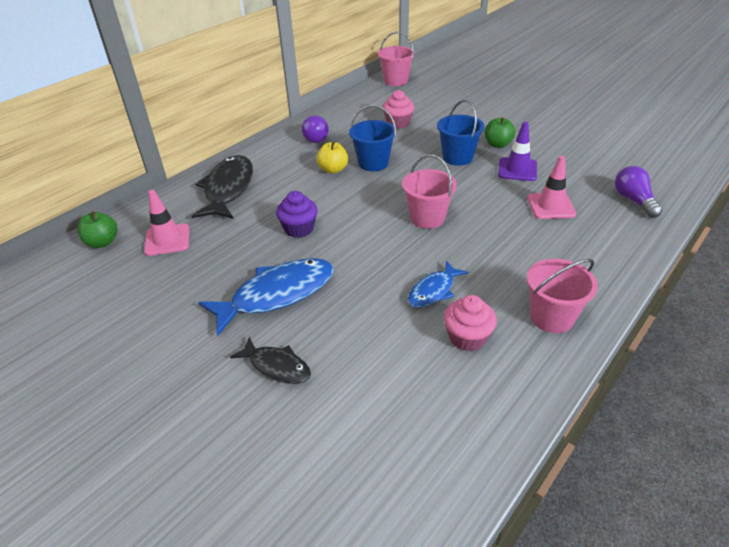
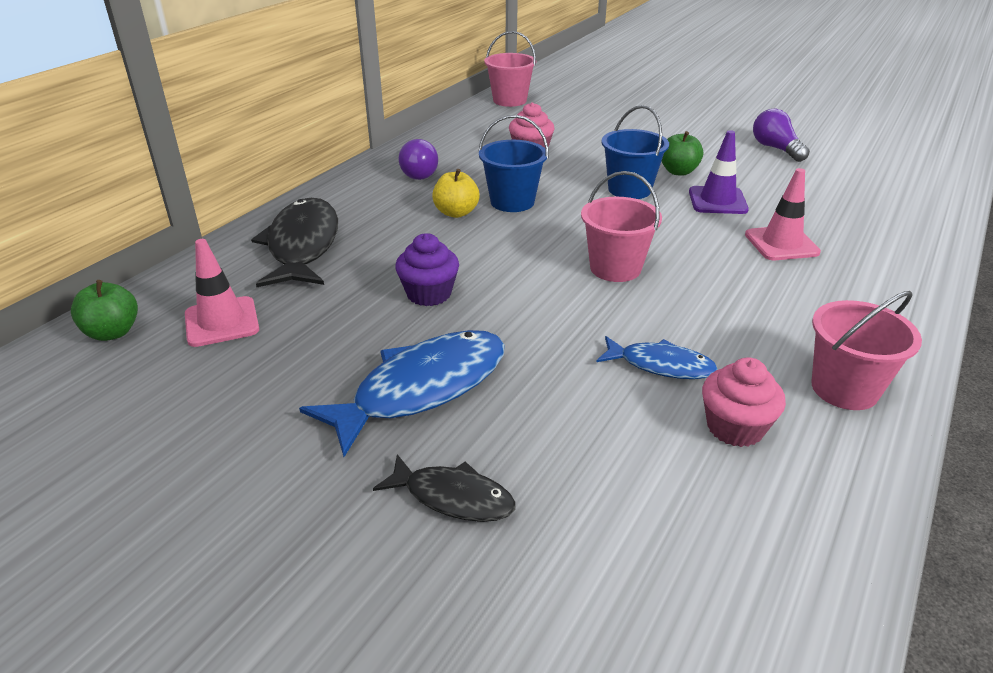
camera: 10 degrees left, 5 degrees down
(433, 291) = (660, 365): blue fish -> blue fish turned 105 degrees counterclockwise
(633, 201) = (888, 231): purple light bulb -> purple light bulb (776, 149)

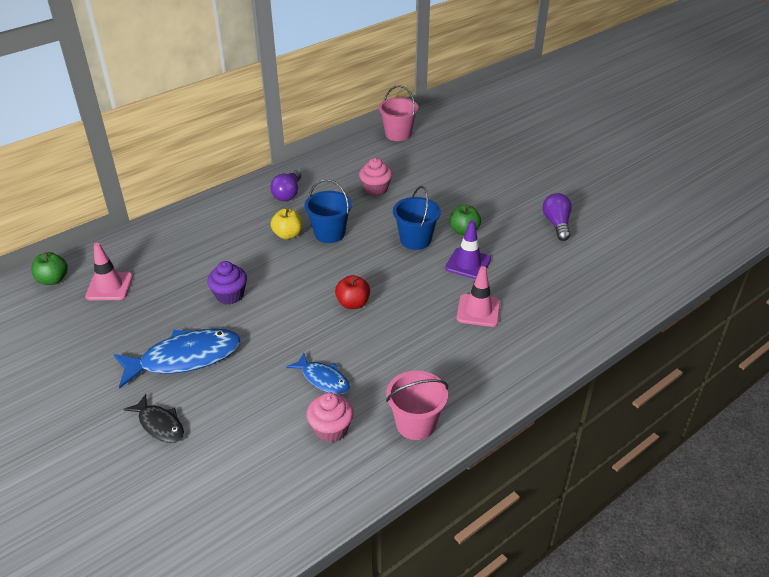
camera: 20 degrees right, 5 degrees up
(303, 245) = (181, 241): black fish -> none
(615, 268) = (353, 303): pink bucket -> red apple

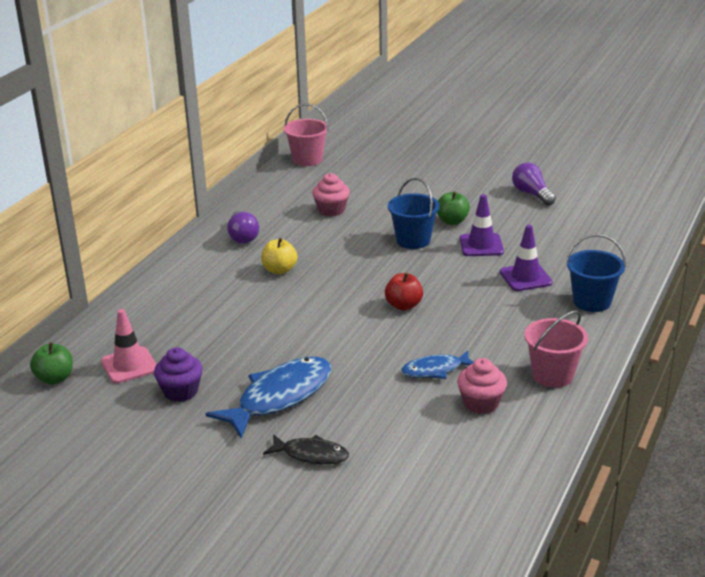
camera: 25 degrees left, 10 degrees down
(230, 295) = (271, 334): purple cupcake -> purple cupcake (180, 391)
(323, 379) = (435, 370): blue fish -> blue fish turned 150 degrees clockwise
(329, 233) = (322, 257): blue bucket -> blue bucket (592, 302)
(478, 310) = (525, 277): pink traffic cone -> purple traffic cone

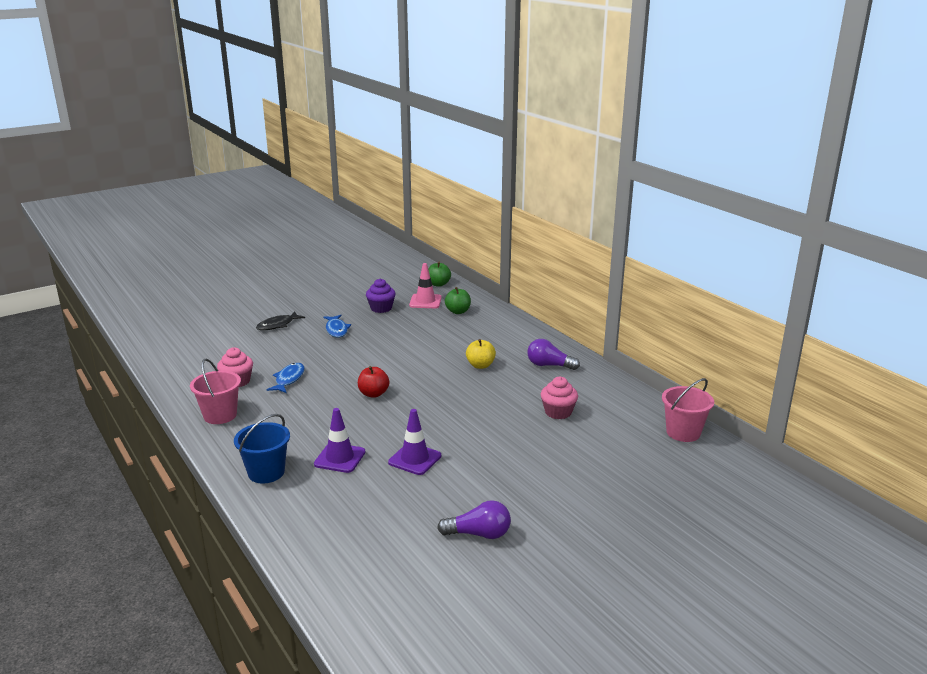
camera: 120 degrees right, 5 degrees down
(279, 397) = (336, 330): blue fish -> blue fish, size x0.56
(413, 240) = (462, 431): blue bucket -> none
(452, 221) = (474, 462): green apple -> green apple (458, 311)

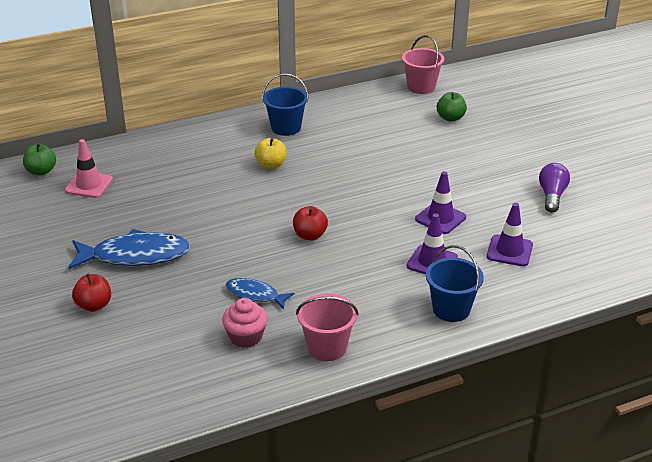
camera: 80 degrees left, 10 degrees up
(278, 325) = (94, 305): black fish -> red apple
(336, 330) = (135, 256): blue fish -> blue fish, size x1.78
(363, 505) = (509, 251): none -> purple traffic cone
(381, 308) = (89, 219): purple cupcake -> none
(458, 311) = (131, 165): green apple -> green apple (450, 118)
(549, 365) = (286, 128): purple light bulb -> blue bucket
(558, 412) = (375, 136): pink cupcake -> none

